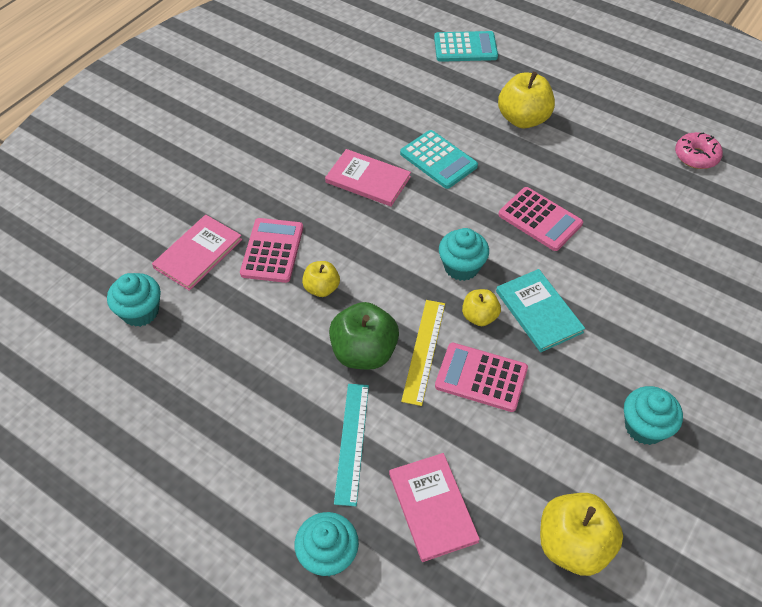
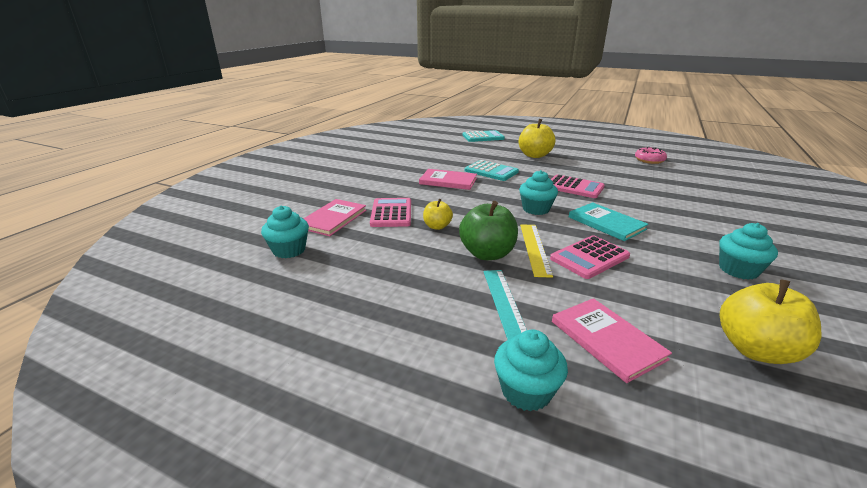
camera: 10 degrees left, 25 degrees down
(479, 316) = (565, 229): yellow apple -> none
(481, 377) = (589, 257): pink calculator -> pink calculator turned 45 degrees counterclockwise

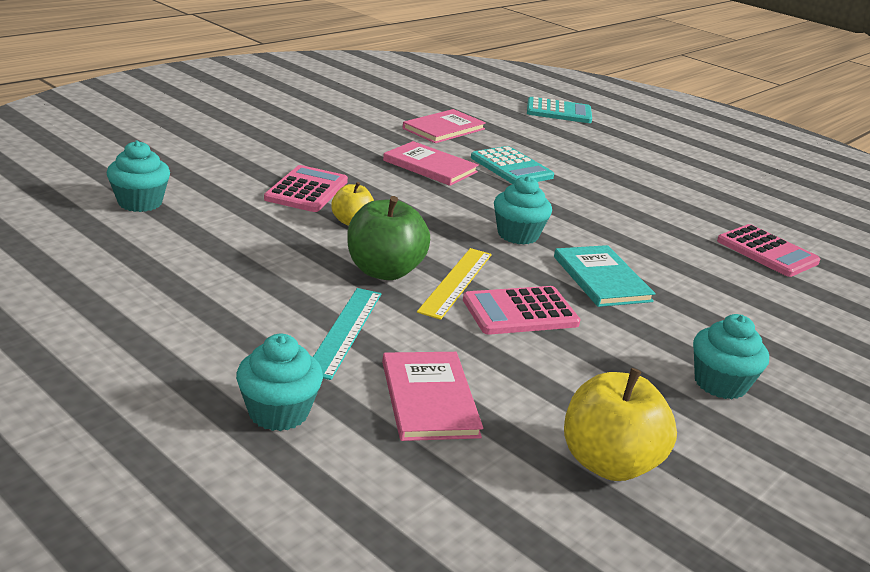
camera: 15 degrees right, 0 degrees up
(333, 219) = (224, 179): pink book -> pink book (444, 129)
(534, 155) = (610, 159): yellow apple -> none
(574, 187) = (616, 220): pink calculator -> pink calculator (767, 252)
(649, 160) = (802, 211): pink donut -> none

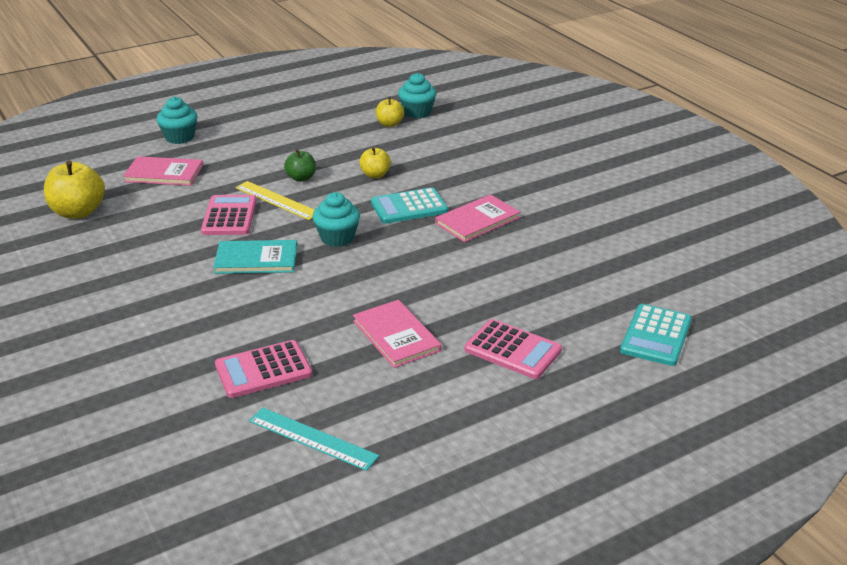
camera: 110 degrees right, 5 degrees up
(186, 220) = (389, 124): none -> yellow apple
(307, 190) = (431, 164): pink calculator -> pink calculator (512, 350)
(345, 331) = (239, 159): turquoise ruler -> turquoise ruler (312, 438)
(384, 271) = (301, 178): green apple -> green apple, size x0.58
(444, 129) = (575, 243): pink book -> pink book (396, 336)
(511, 167) = (475, 263): turquoise calculator -> turquoise calculator (409, 207)
(720, 383) = (109, 270): turquoise cupcake -> none

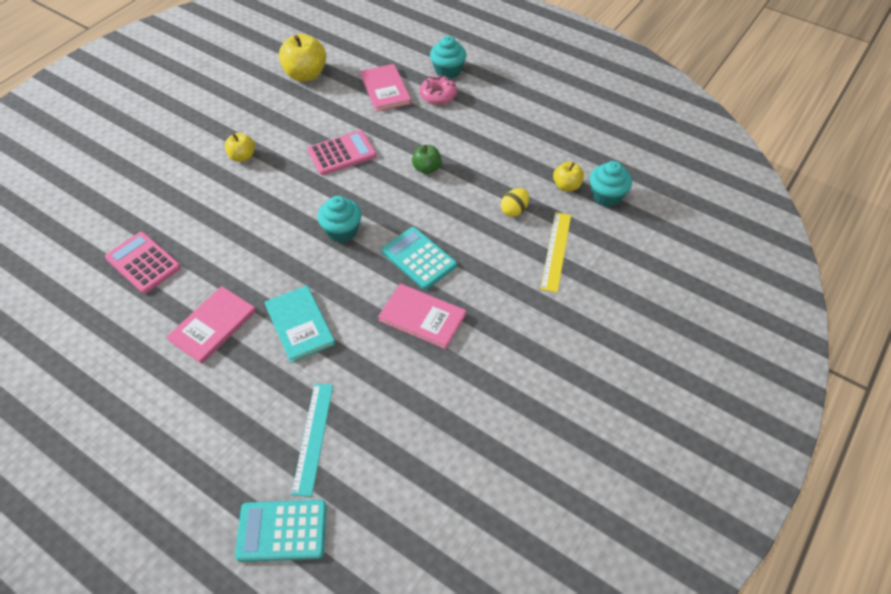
camera: 65 degrees right, 20 degrees up
(208, 150) = (438, 95): none -> pink donut
(256, 259) = (286, 196): turquoise book -> turquoise book (300, 325)
(277, 200) = (381, 169): yellow ruler -> yellow ruler (556, 251)
(312, 438) = (70, 325): turquoise ruler -> turquoise ruler (313, 437)
(375, 175) = (462, 213): yellow apple -> yellow apple (242, 157)
(395, 152) = (514, 210): none -> yellow egg
(512, 350) = (219, 416): pink calculator -> none

